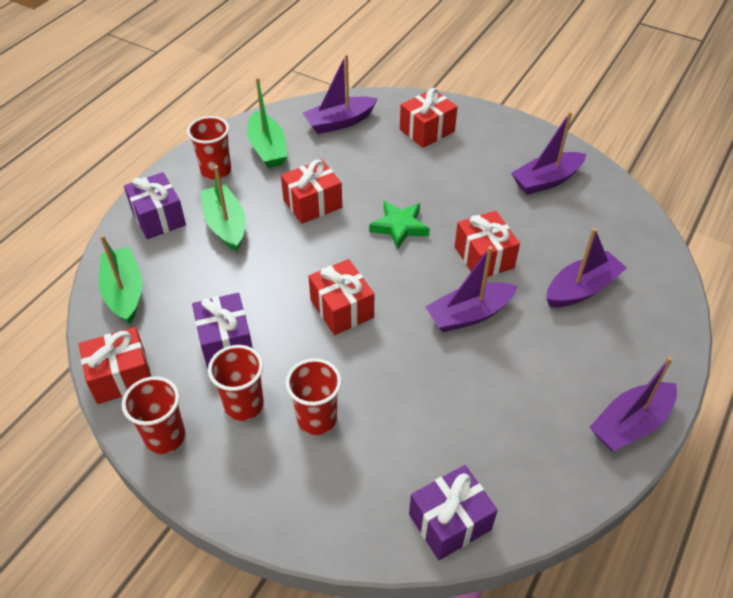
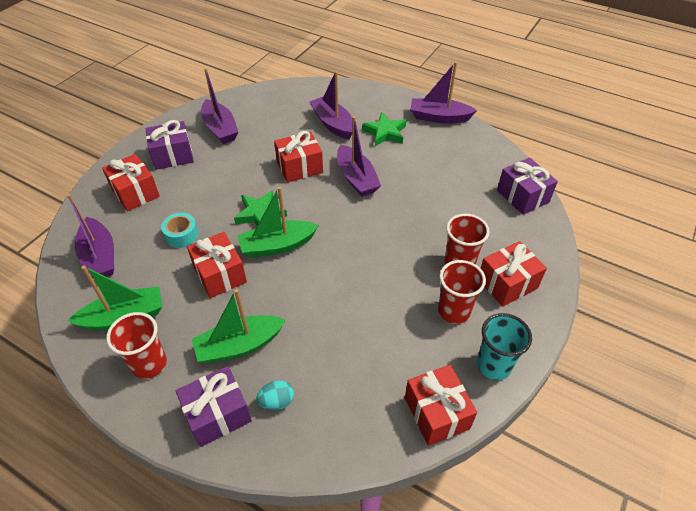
camera: 90 degrees left, 0 degrees up
(124, 292) = (329, 430): green boat -> green boat (277, 245)
(162, 255) = (277, 401): none -> turquoise egg
(165, 437) = (493, 365): red cup -> turquoise cup
(226, 342) = (390, 330): purple gift -> purple gift (173, 156)
(342, 308) = (351, 251): red gift -> red gift (507, 283)
(367, 171) = (181, 235): none -> turquoise tape
(574, 349) = (385, 133): none -> green star
(630, 424) = (439, 117): purple boat -> purple boat turned 135 degrees clockwise

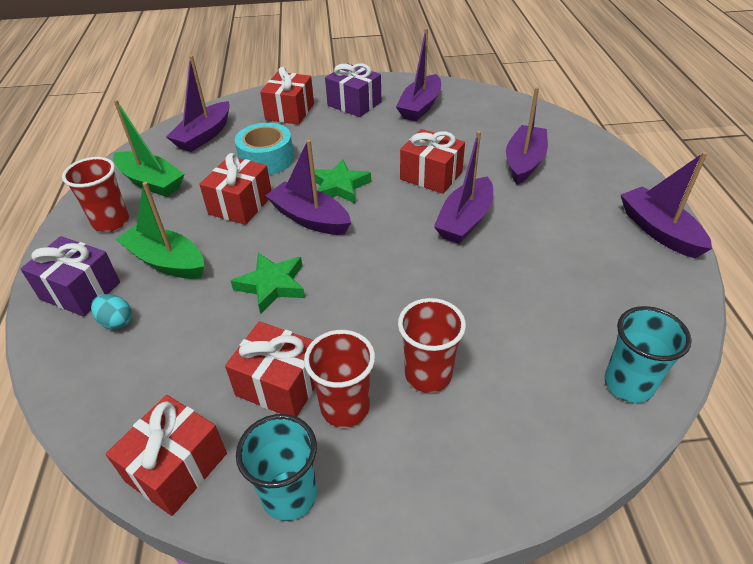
camera: 55 degrees right, 5 degrees down
(181, 235) = (267, 159): turquoise tape -> turquoise tape, size x1.51
(277, 245) = (310, 218): green boat -> purple boat
(385, 133) = (566, 203): green star -> green star (272, 285)
(507, 283) = (443, 444): red gift -> red gift (280, 384)
(522, 196) = (628, 384): purple gift -> turquoise cup

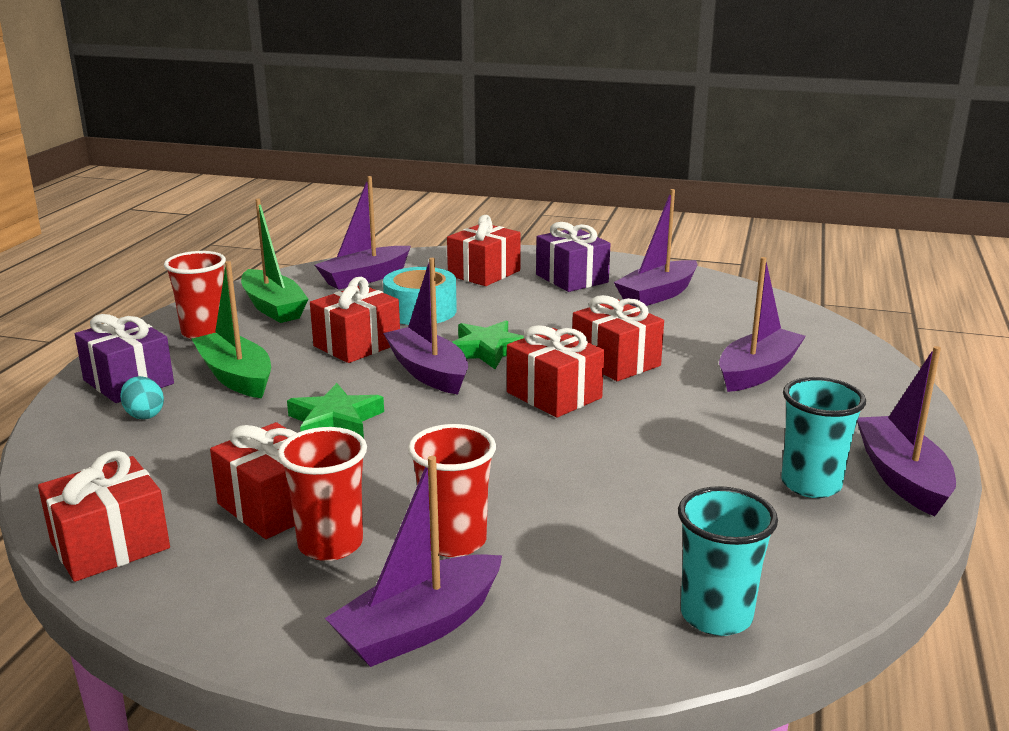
camera: 20 degrees right, 20 degrees down
(289, 495) = (207, 600): turquoise cup -> turquoise cup (811, 484)
(410, 217) = (554, 395): none -> red gift
(465, 220) = (625, 412): purple boat -> purple boat (419, 627)

